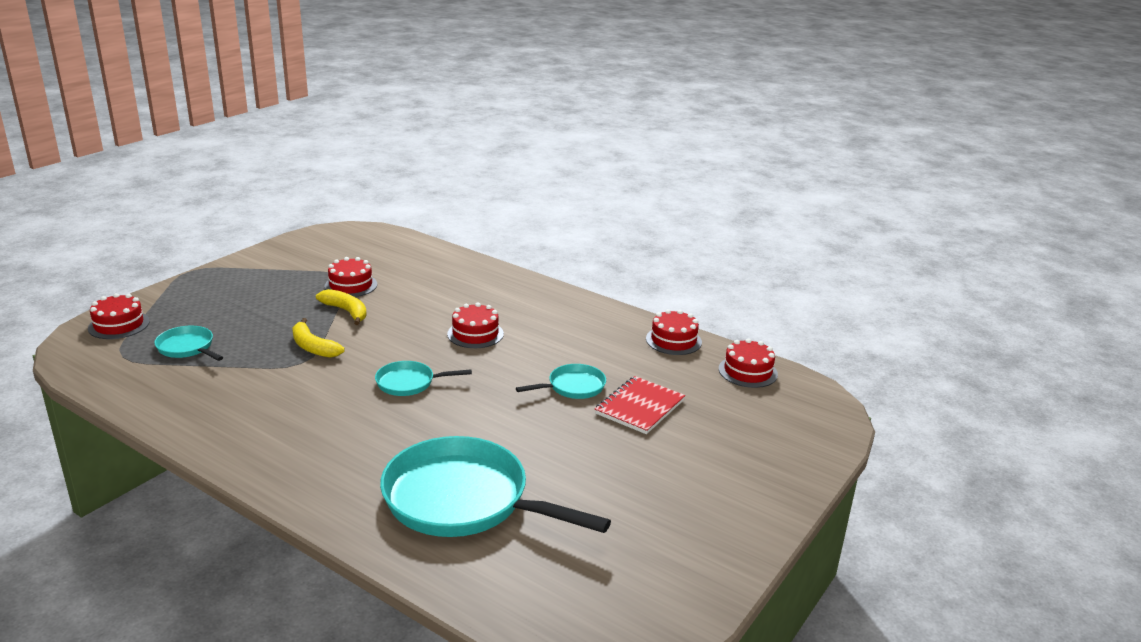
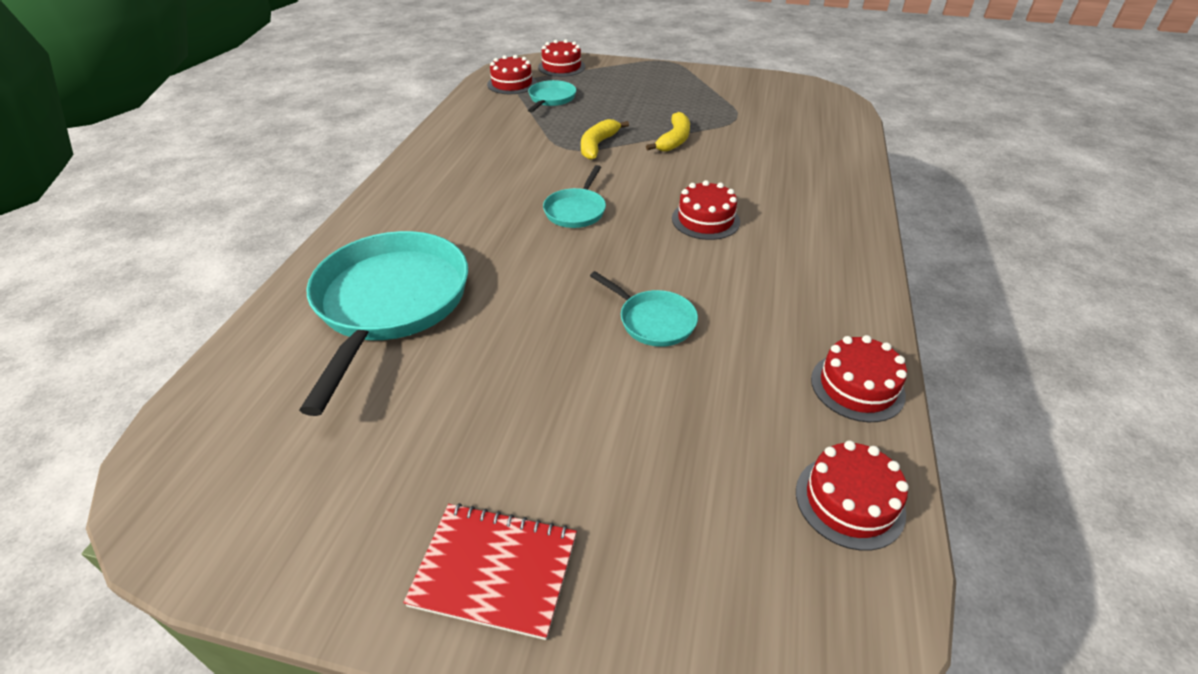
camera: 70 degrees right, 15 degrees up
(351, 285) = (724, 127): red cake -> red cake (512, 84)
(409, 383) = (576, 210): turquoise pan -> turquoise pan turned 135 degrees counterclockwise
(640, 407) = (649, 393): red notebook -> red notebook (495, 570)

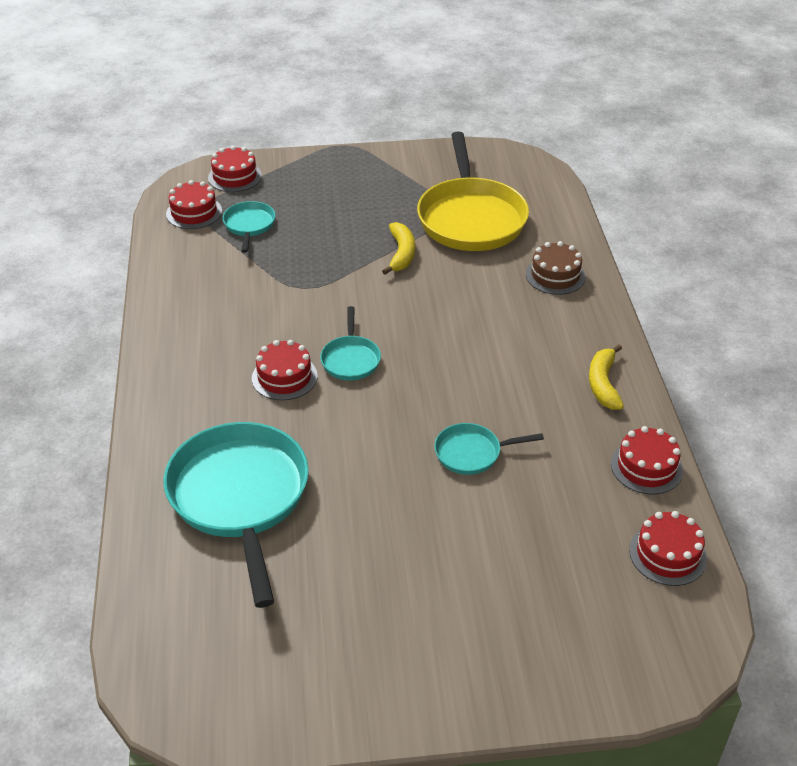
camera: 20 degrees left, 0 degrees up
(495, 570) = (455, 672): red notebook -> none
(597, 145) = (330, 277): yellow banana -> yellow banana (603, 384)
(653, 321) = (472, 453): turquoise pan -> turquoise pan turned 150 degrees clockwise
(705, 220) = (471, 341): red cake -> red cake (284, 377)
(755, 125) = (470, 218): none -> yellow pan
(821, 183) = (555, 275): none -> brown cake

